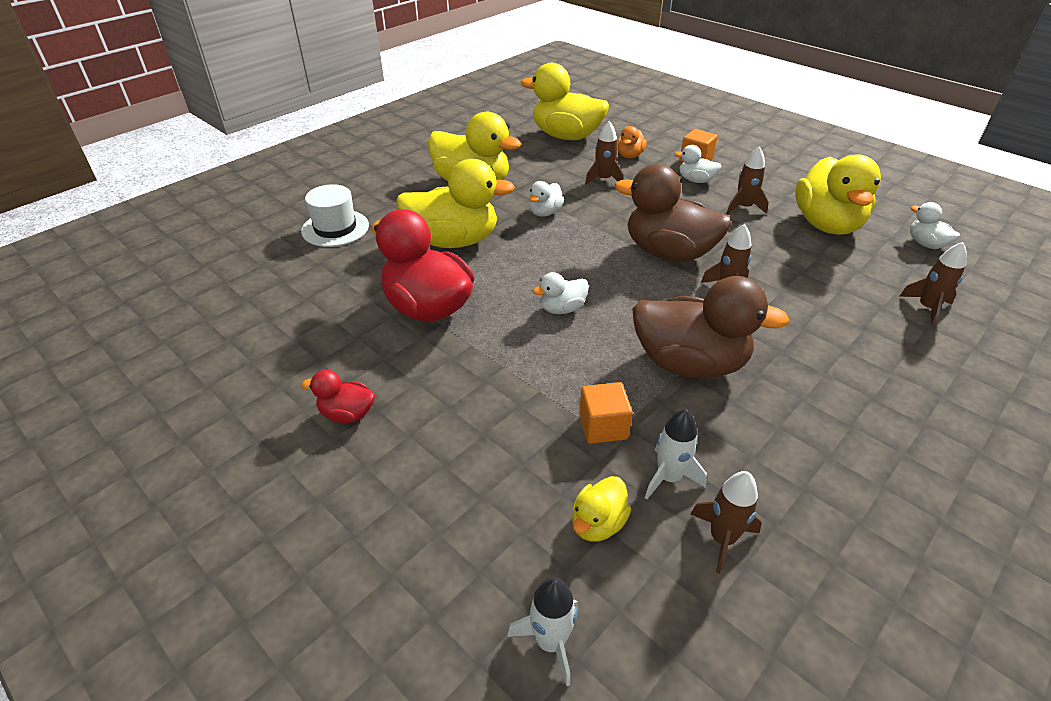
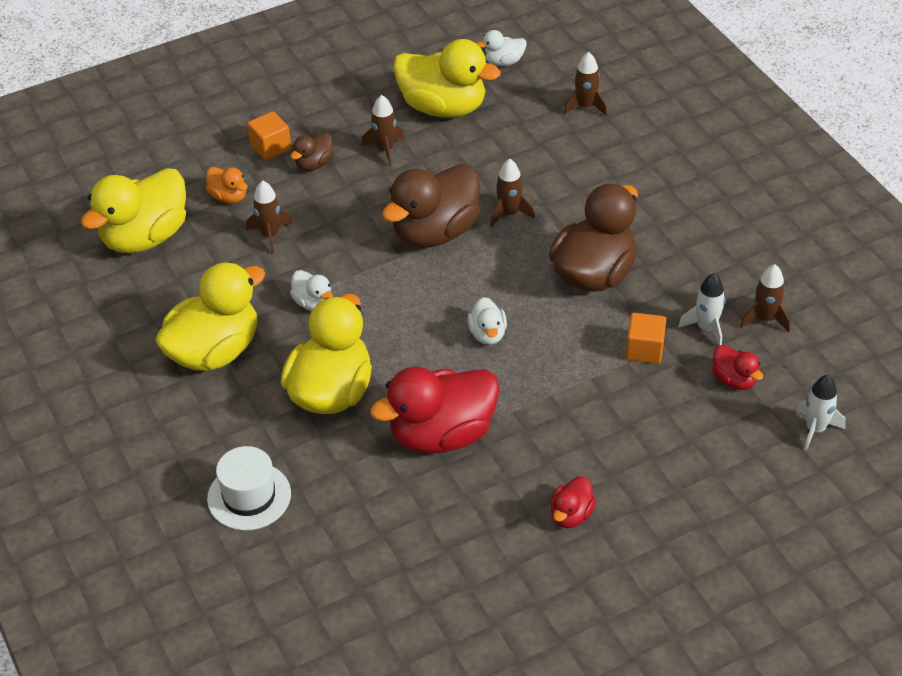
camera: 70 degrees left, 5 degrees up
(598, 523) = (734, 380): yellow duck -> red duck
(696, 180) = (314, 164): white duck -> brown duck

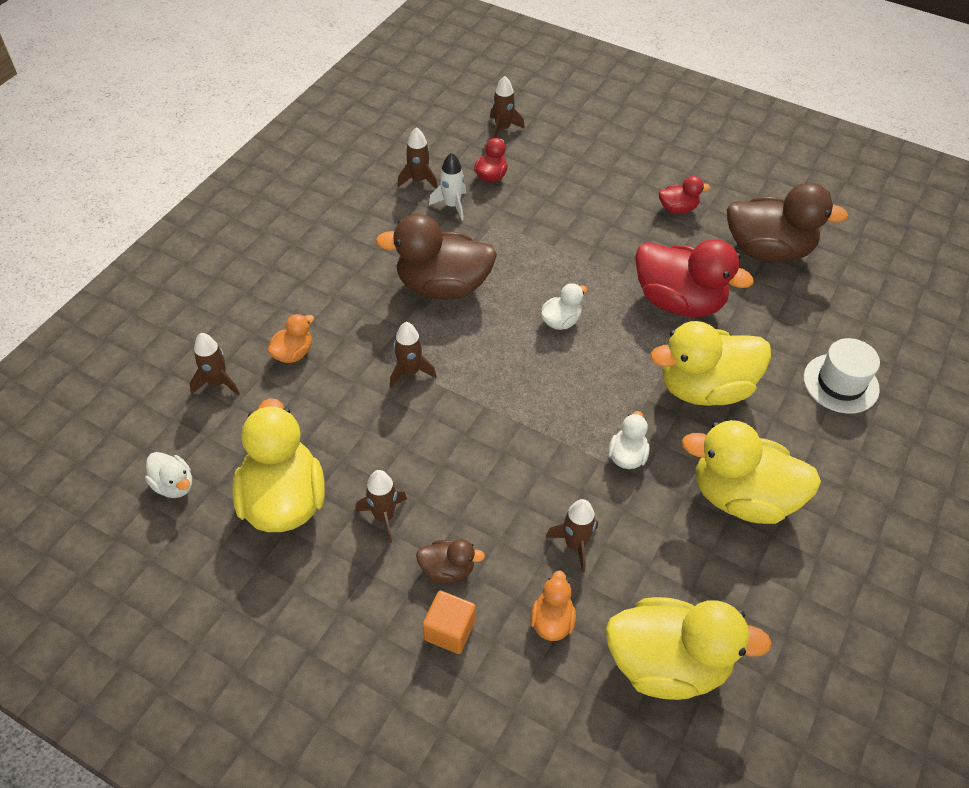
camera: 125 degrees left, 5 degrees up
(435, 232) = (472, 414): brown duck -> brown duck (768, 250)
(585, 155) = (293, 353): none -> orange duck
(644, 349) = (500, 228): orange cube -> none
(815, 429) = (502, 129): white rocket -> brown rocket

